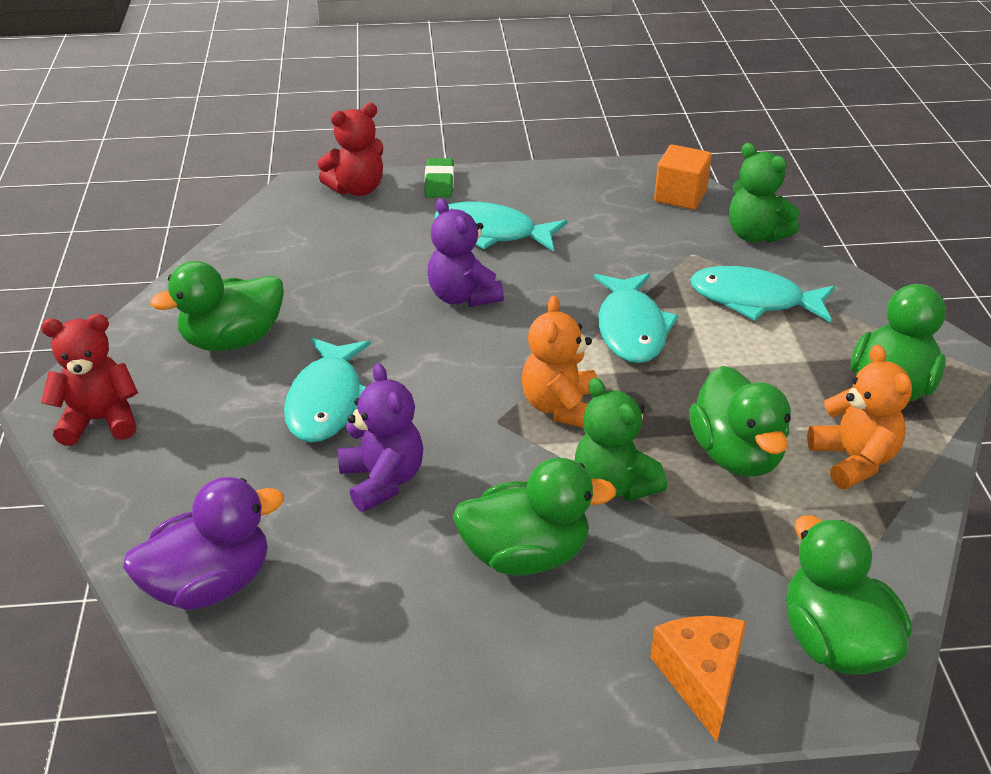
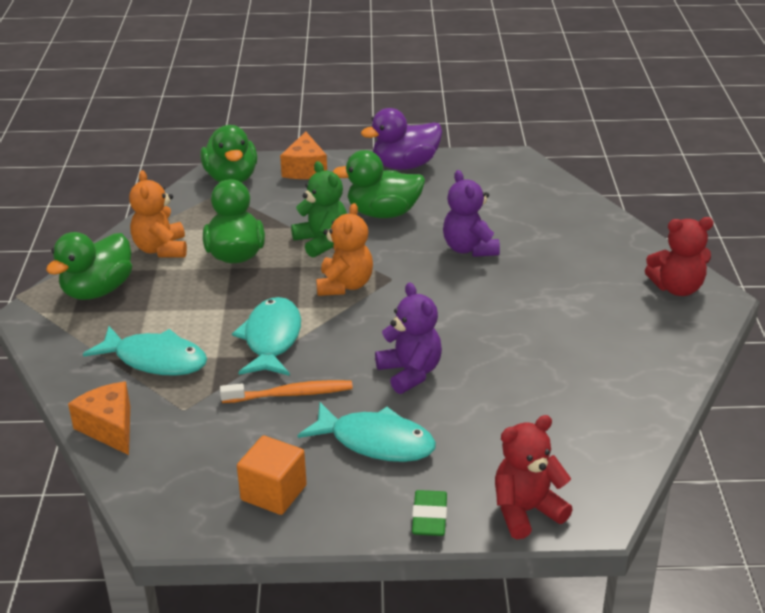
camera: 175 degrees left, 5 degrees down
(210, 584) = (562, 207): purple duck -> purple duck (405, 165)
(233, 340) = (603, 342): green duck -> none
(327, 401) = (515, 294): turquoise fish -> none
(588, 271) = (290, 394): none -> orange toothbrush
(680, 196) = (158, 483): orange cube -> orange cube (273, 493)
(755, 235) = (109, 428): green teddy bear -> orange cheese

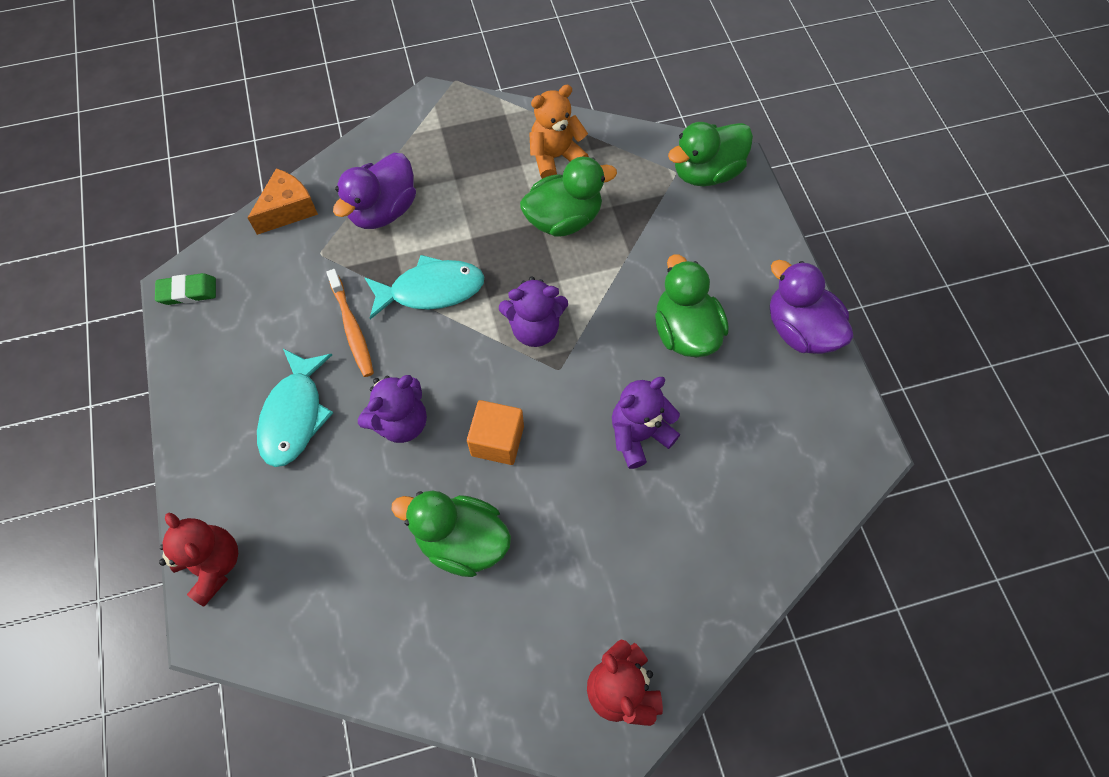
camera: 75 degrees right, 30 degrees up
(98, 290) = (476, 133): green duck -> green duck (462, 541)
(155, 360) = (383, 210): turquoise fish -> purple duck
(273, 493) = (221, 351): orange cube -> orange cube (497, 441)
(305, 169) = (751, 233): orange cheese -> none
(322, 242) = (609, 287): green teddy bear -> none
(344, 285) = (534, 329): orange teddy bear -> purple teddy bear
(429, 517) = (199, 482): green eraser -> green eraser (188, 292)

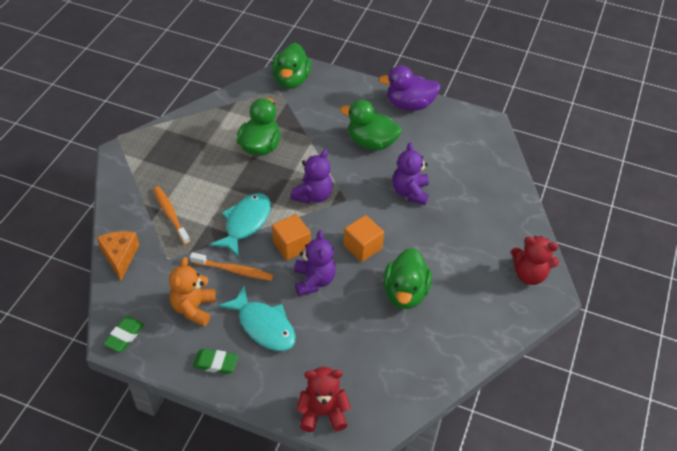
camera: 55 degrees left, 15 degrees down
(209, 403) = (215, 363): none -> green eraser
(383, 210) = (170, 215): purple duck -> orange toothbrush
(435, 361) = (291, 246): none -> orange cube
(462, 541) = (405, 293): green duck -> green duck turned 45 degrees counterclockwise
(555, 157) = (218, 127): orange teddy bear -> orange teddy bear (194, 308)

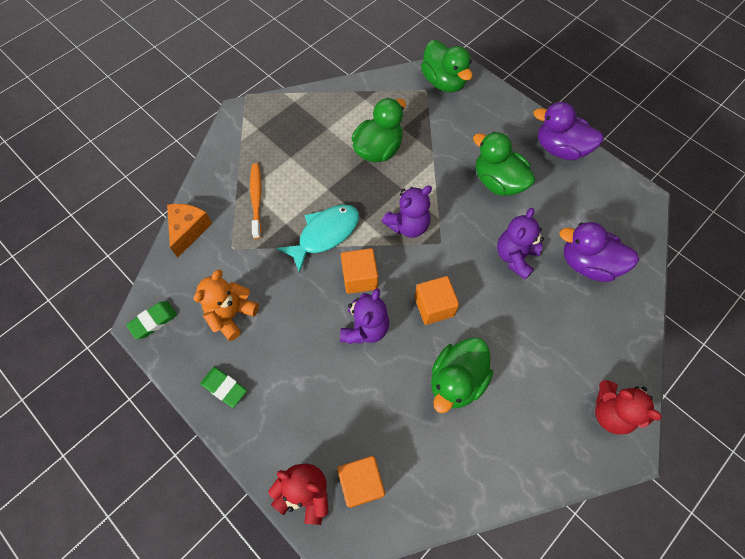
camera: 25 degrees right, 15 degrees up
(234, 270) = (289, 285): orange toothbrush -> none
(264, 326) = (290, 363): turquoise fish -> none
(291, 80) = (444, 82): green duck -> green duck turned 60 degrees counterclockwise
(364, 389) = (361, 483): none -> orange cube
(467, 180) = (588, 264): none -> purple duck

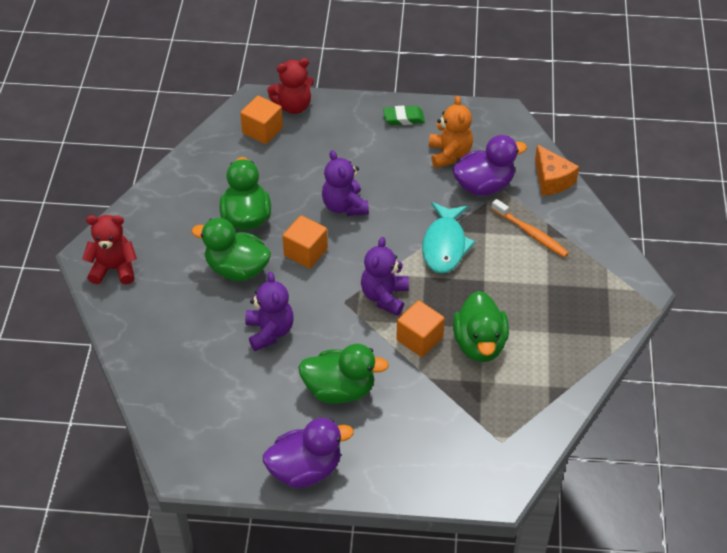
camera: 140 degrees right, 15 degrees down
(153, 321) = (497, 118): green eraser -> none
(359, 278) = (383, 234): orange cube -> orange cube (419, 339)
(444, 82) = (492, 464): green duck -> green duck (237, 269)
(588, 264) = (200, 368): purple duck -> purple duck (484, 185)

